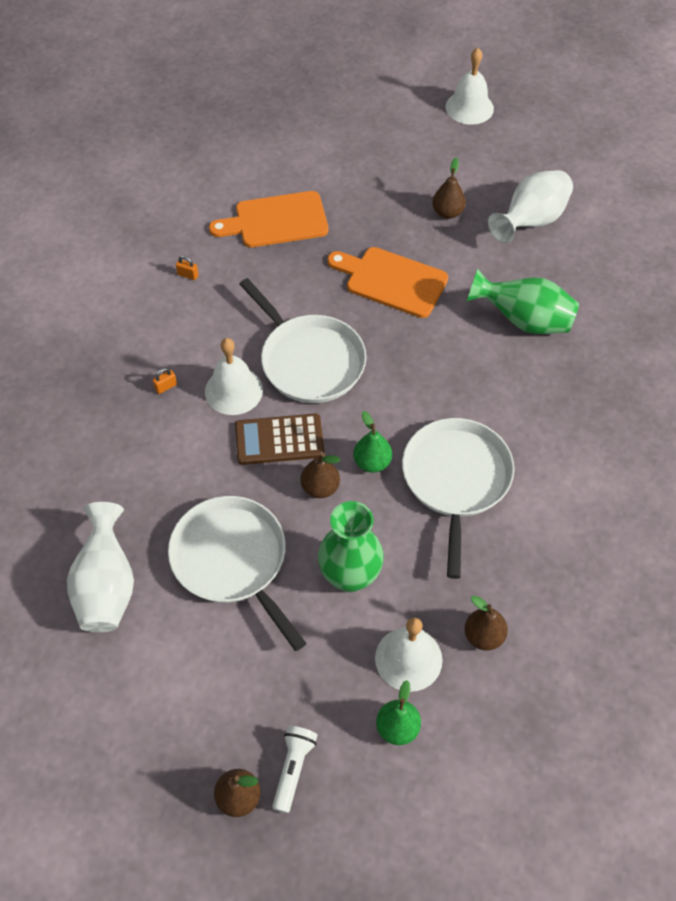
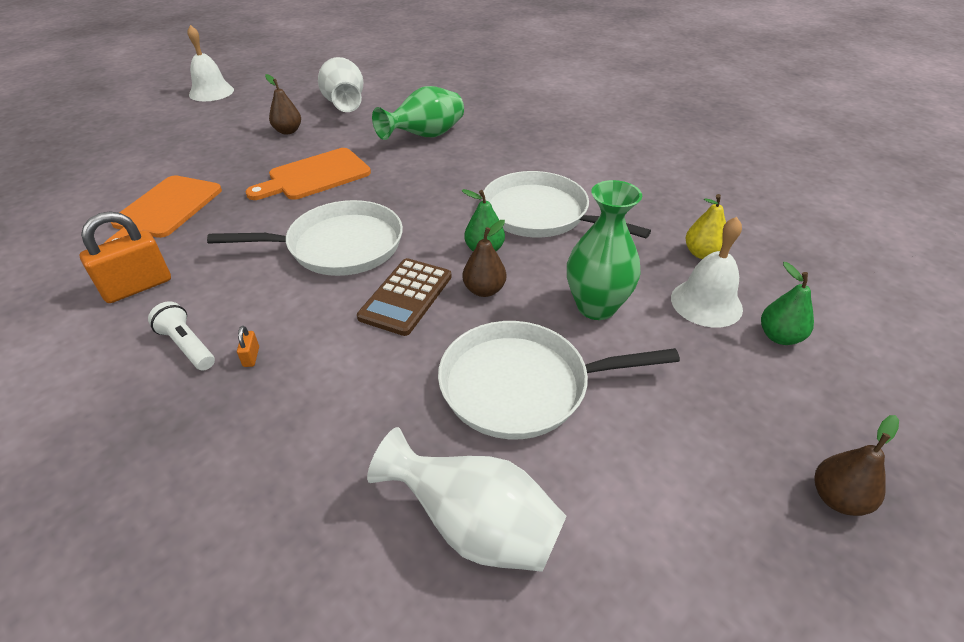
camera: 60 degrees left, 15 degrees down
(188, 275) = (137, 287): orange padlock -> orange padlock, size x2.47
(233, 390) = (316, 306): white bell -> none
(293, 769) = (809, 432): white flashlight -> white flashlight (187, 346)
(483, 636) = (702, 253): brown pear -> yellow pear

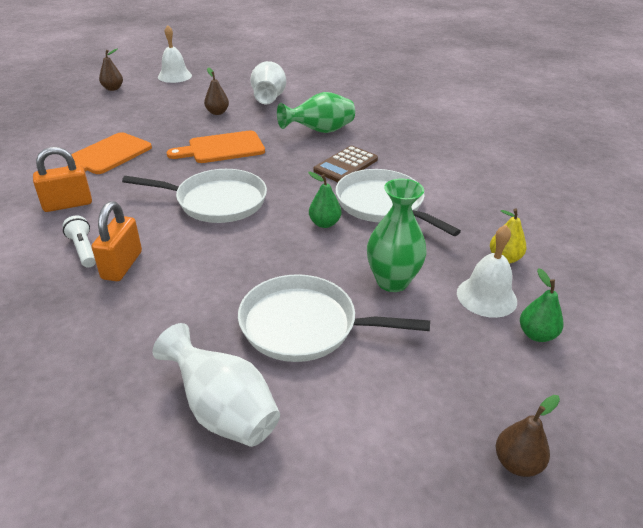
camera: 15 degrees right, 5 degrees down
(251, 357) = (122, 265): orange padlock -> orange padlock, size x2.47
(406, 297) = (248, 246): brown calculator -> brown calculator (345, 165)
(484, 290) = (310, 252): brown pear -> brown pear (113, 88)

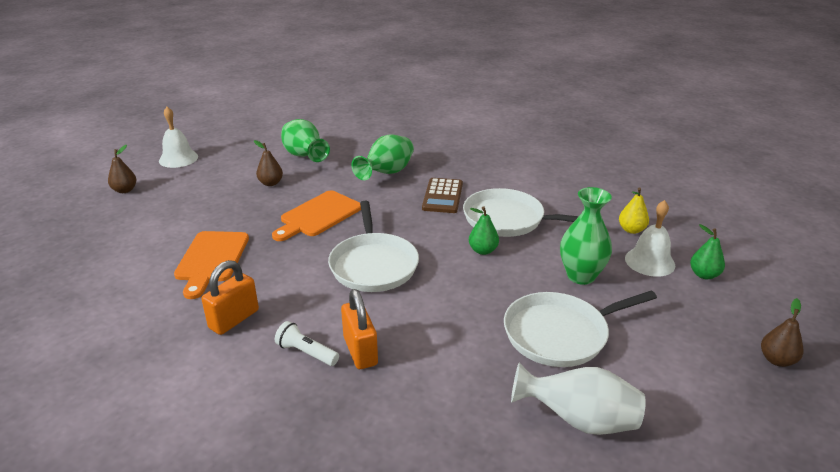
camera: 30 degrees left, 5 degrees down
(216, 201) = (373, 265): white pan -> white pan turned 105 degrees clockwise
(268, 99) = (304, 156): white vase -> green vase

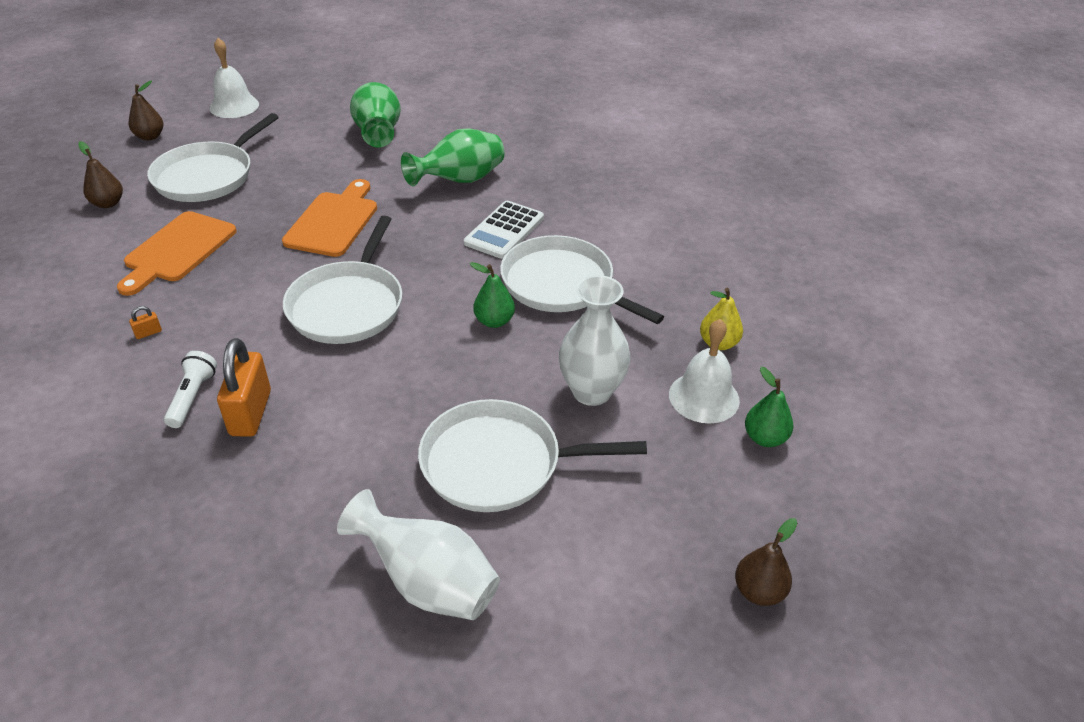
camera: 20 degrees right, 10 degrees up
(195, 207) = (208, 176): none -> white pan
(234, 319) = (148, 333): orange padlock -> orange padlock, size x0.41
(271, 183) = (312, 163): brown pear -> brown pear (108, 203)
(306, 353) = (192, 397): white flashlight -> white flashlight turned 45 degrees clockwise
(318, 215) = (334, 221): orange cutting board -> orange cutting board turned 135 degrees clockwise
(442, 196) = (504, 230): brown calculator -> white calculator
(581, 276) = (591, 391): green vase -> white vase

